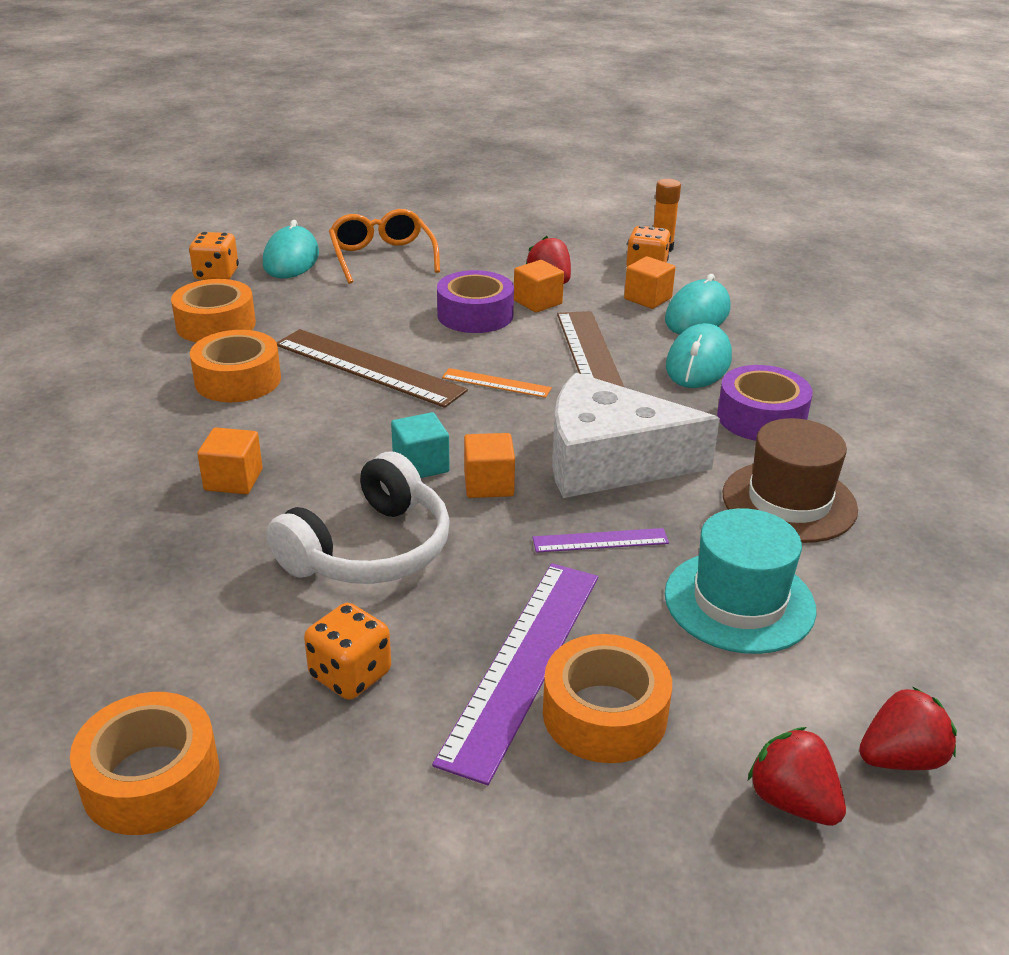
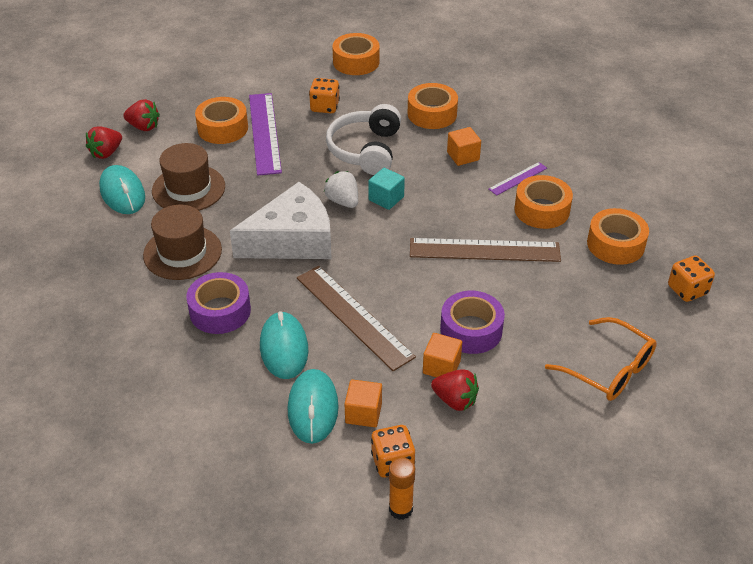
camera: 150 degrees right, 10 degrees up
(177, 570) = (432, 114): none -> orange tape
(291, 259) = (667, 333): turquoise mouse -> turquoise mouse (122, 193)
(488, 484) = (343, 201): orange cube -> white strawberry
(496, 383) = (399, 271): orange ruler -> none
(600, 540) = (267, 193): purple ruler -> purple ruler (518, 178)
(739, 601) = (188, 189): turquoise hat -> brown hat

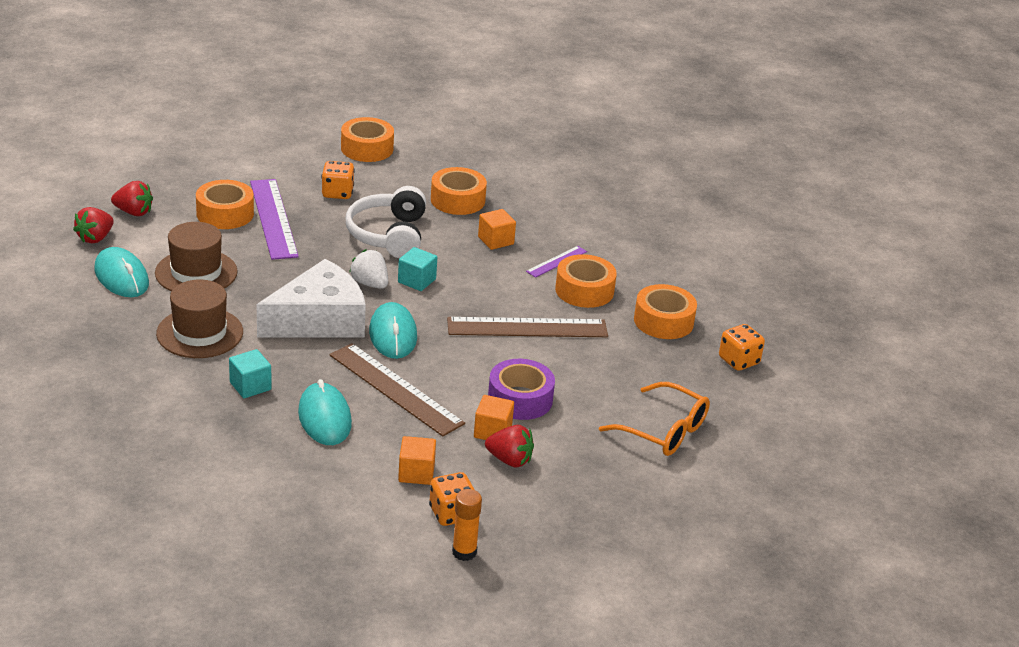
camera: 10 degrees left, 10 degrees down
(220, 311) = (250, 386): purple tape -> turquoise cube
(313, 408) = (363, 470): turquoise mouse -> turquoise mouse (393, 335)

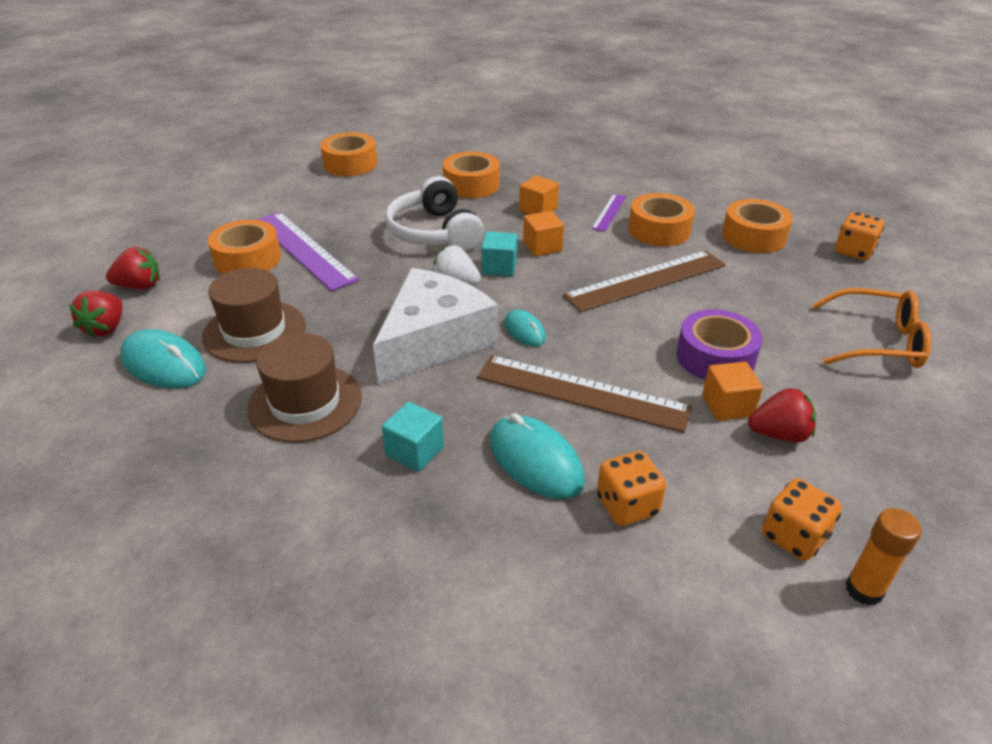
camera: 20 degrees left, 5 degrees up
(337, 193) = (352, 208): orange dice -> orange dice (627, 505)
(393, 335) = (524, 331): turquoise mouse -> turquoise mouse, size x0.58
(416, 473) = (702, 494): orange cube -> orange cube (542, 247)

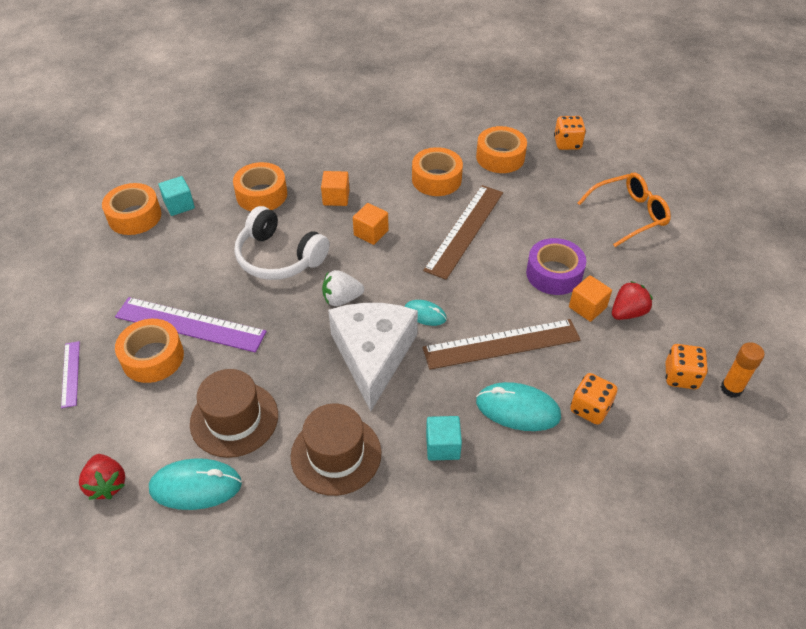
camera: 35 degrees left, 10 degrees up
(140, 286) = (87, 432): red strawberry -> none
(499, 267) = (358, 267): turquoise cube -> turquoise cube (179, 205)
(609, 212) = (389, 177): purple ruler -> purple ruler (70, 373)

